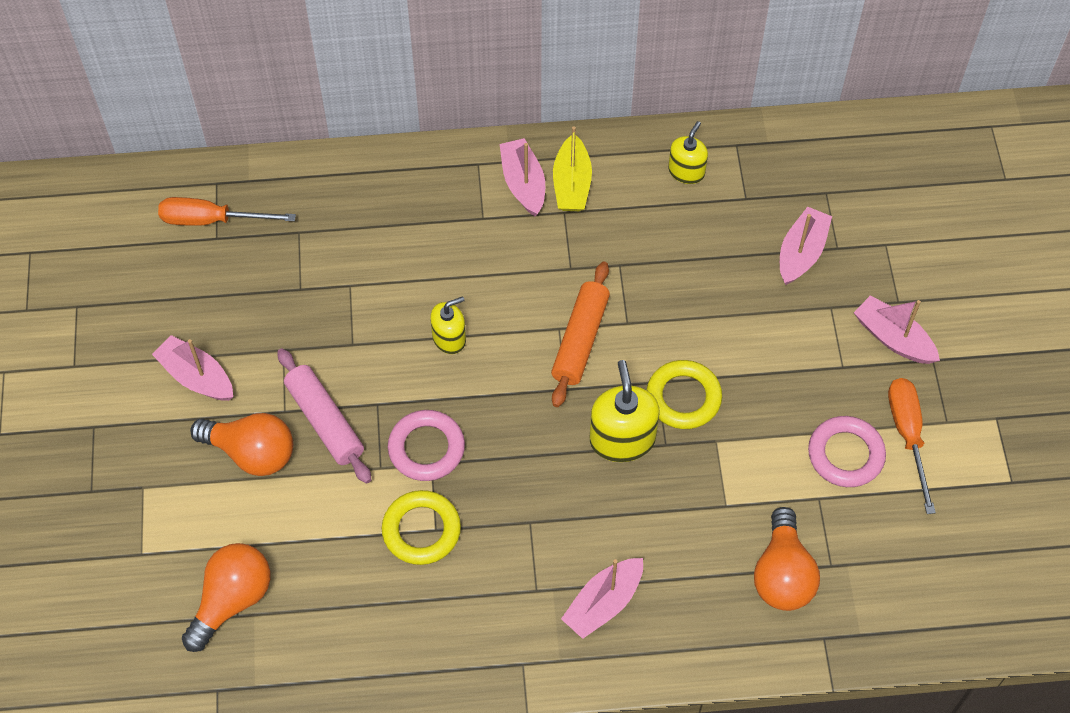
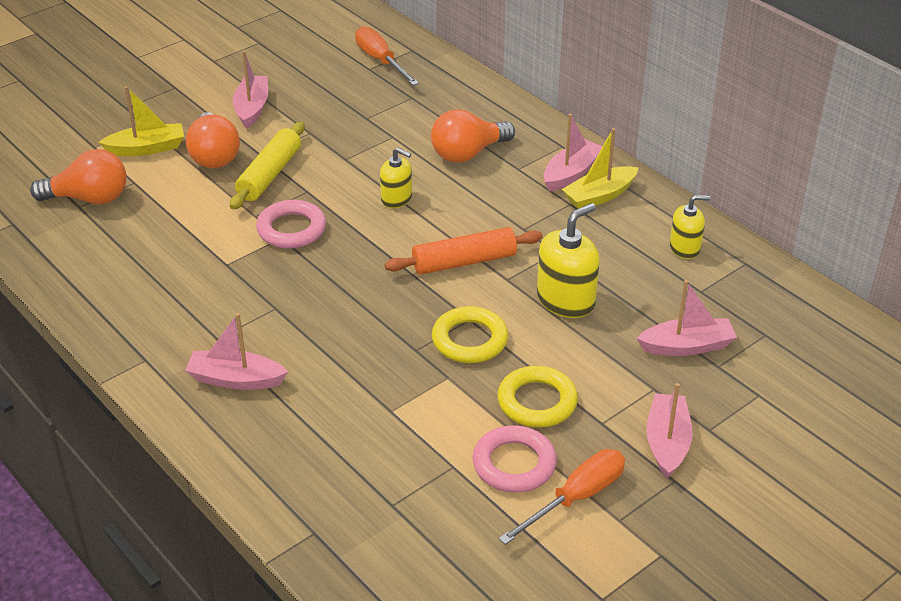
camera: 55 degrees right, 20 degrees down
(187, 507) = (147, 148): none -> yellow boat
(325, 421) = (269, 175): pink rolling pin -> yellow rolling pin
(421, 530) = (219, 257): yellow ring -> yellow ring (537, 402)
(622, 439) = (396, 323): yellow soap dispenser -> yellow soap dispenser (566, 300)
(782, 574) = (355, 476): orange light bulb -> orange light bulb (468, 153)

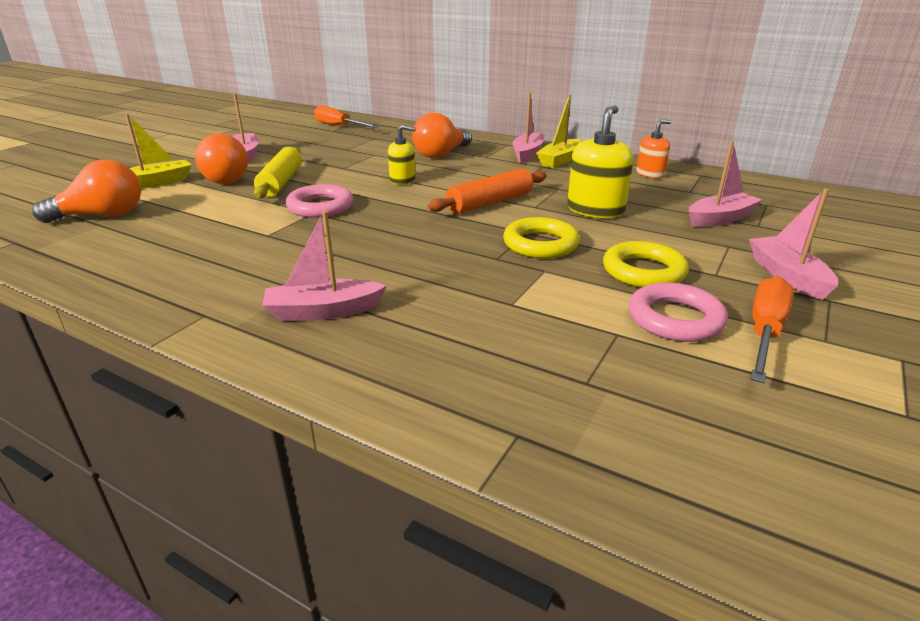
camera: 20 degrees left, 10 degrees down
(685, 248) = (650, 174): yellow soap dispenser -> orange soap dispenser

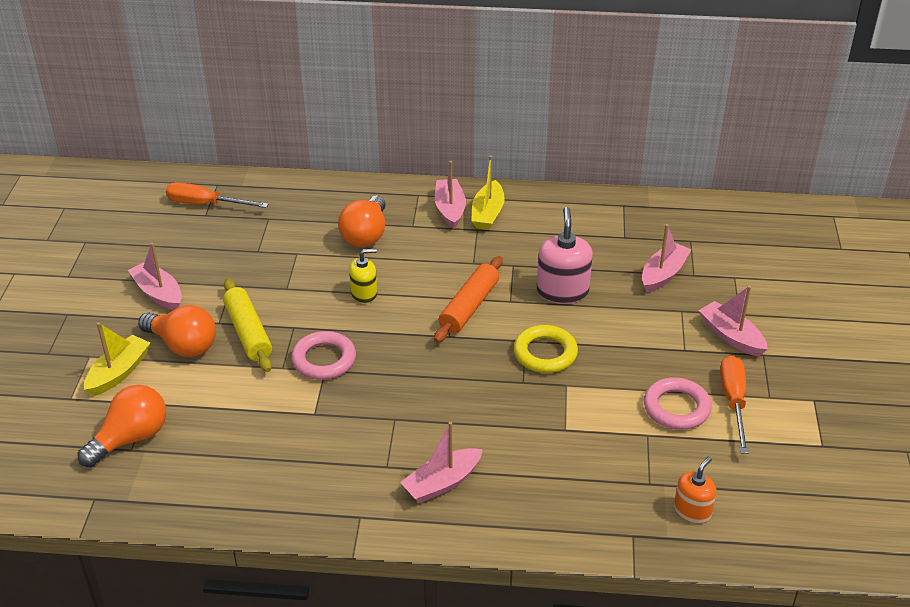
camera: 25 degrees left, 10 degrees up
(595, 210) = (562, 291): yellow soap dispenser -> pink soap dispenser
(643, 271) = (635, 363): yellow ring -> none
(650, 174) = (580, 216): orange soap dispenser -> orange soap dispenser (692, 511)

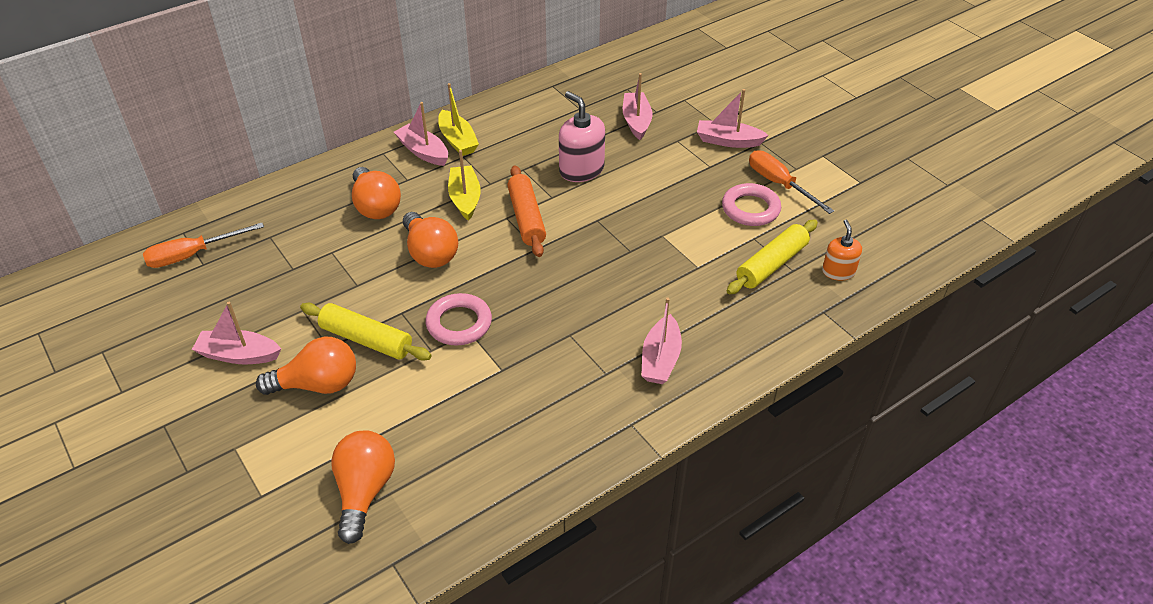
camera: 40 degrees left, 5 degrees up
(119, 373) = (283, 444): yellow boat -> yellow boat (465, 198)
(364, 293) = (430, 253): yellow soap dispenser -> orange light bulb
(545, 353) = (622, 221): yellow ring -> none
(635, 466) = (771, 264): none -> yellow rolling pin

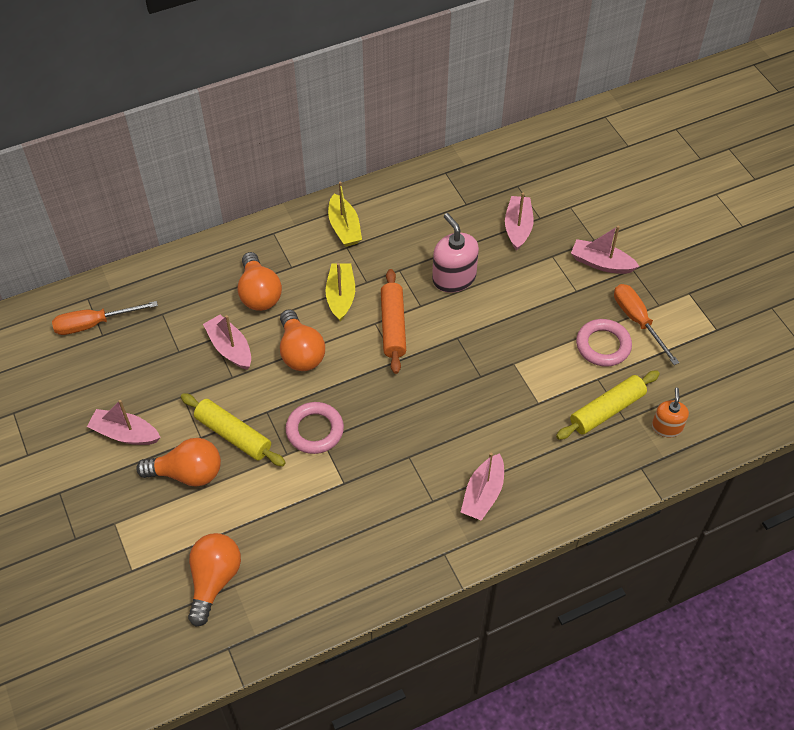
camera: 10 degrees right, 10 degrees up
(423, 152) = (310, 237): pink boat -> pink boat (230, 348)

